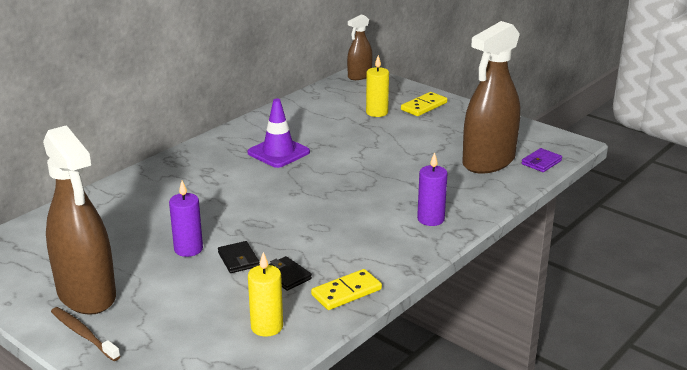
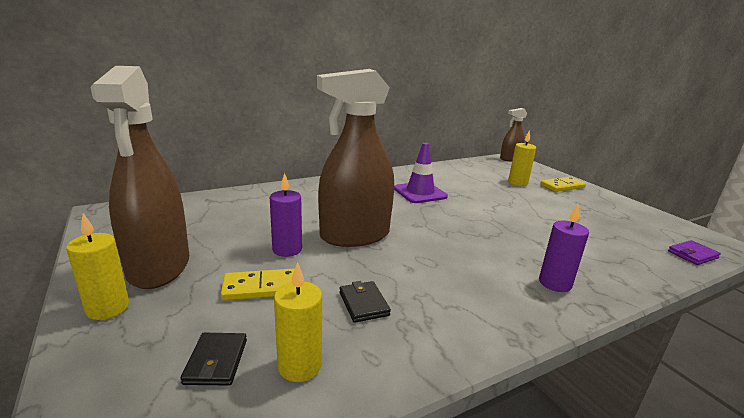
camera: 20 degrees right, 5 degrees down
(83, 334) = (108, 308): brown toothbrush -> yellow candle
(238, 259) = (325, 272): black wallet -> black wallet (216, 361)
(346, 292) = (424, 347): yellow domino -> yellow domino (261, 287)
(488, 161) = (627, 241): brown spray bottle -> brown spray bottle (355, 236)

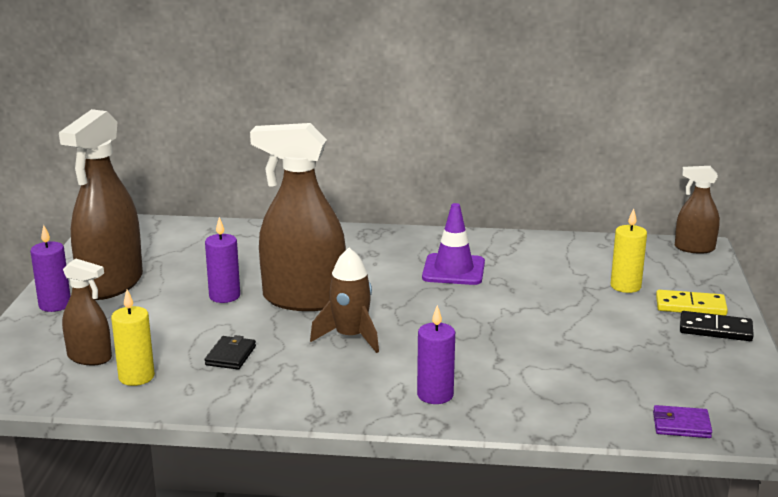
camera: 35 degrees right, 0 degrees up
(108, 308) = (55, 305): yellow candle -> purple candle
(216, 361) = (89, 357): black wallet -> brown spray bottle
(261, 287) = (168, 321): yellow domino -> none
(430, 255) = (350, 337): none -> brown rocket
(594, 195) = (715, 329): none -> black domino

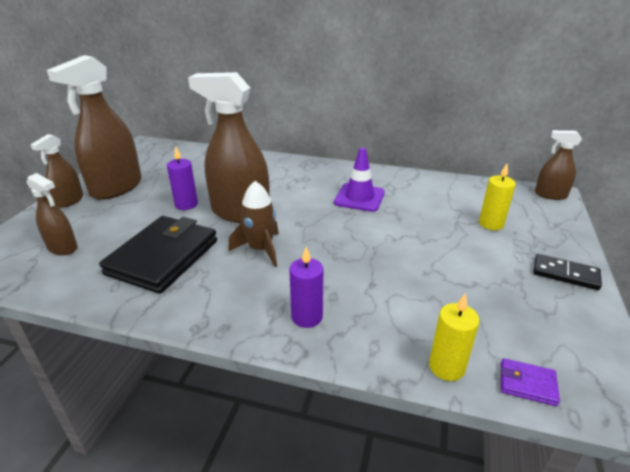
camera: 10 degrees right, 10 degrees up
(55, 305) = (69, 201): purple candle -> brown spray bottle
(136, 377) = (84, 270): yellow candle -> yellow candle (446, 367)
(231, 356) = (163, 257): black wallet -> black wallet, size x2.47
(690, 306) = (544, 248): yellow domino -> none

